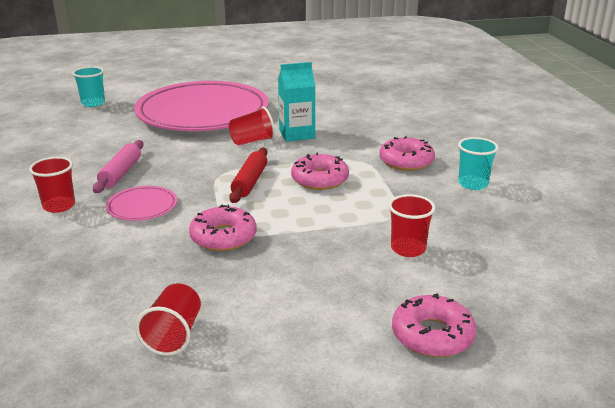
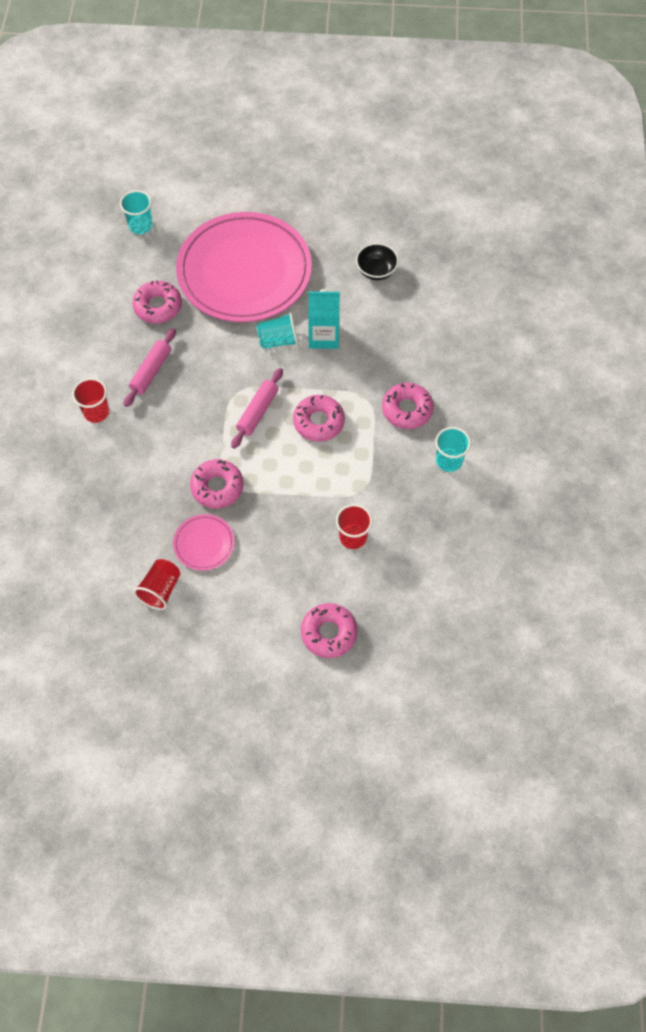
camera: 15 degrees right, 35 degrees up
(120, 138) = (158, 306): none -> pink donut
(142, 207) = (162, 429): pink plate -> pink plate (204, 544)
(249, 182) = (257, 412): red rolling pin -> pink rolling pin
(252, 141) = (278, 340): red cup -> turquoise cup
(326, 100) = (376, 271): none -> black bowl

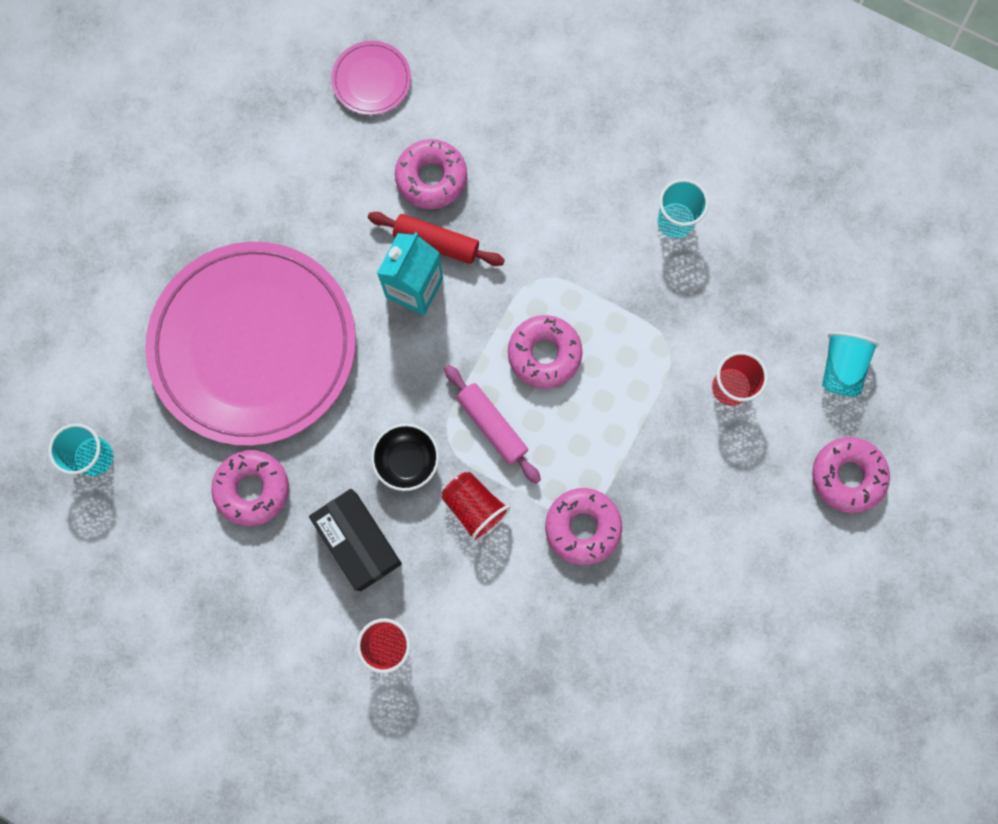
camera: 65 degrees left, 15 degrees up
(151, 371) = (358, 541): pink rolling pin -> black box
(160, 590) = (700, 662): red cup -> red cup (474, 507)
(204, 544) = (658, 578): pink plate -> pink plate (371, 80)
(278, 340) = (391, 350): turquoise cup -> turquoise cup (840, 368)
(359, 336) = (436, 242): none -> red rolling pin
(376, 271) = (343, 172): black bowl -> black bowl (407, 460)
(407, 409) = (578, 236): pink donut -> pink donut (431, 178)

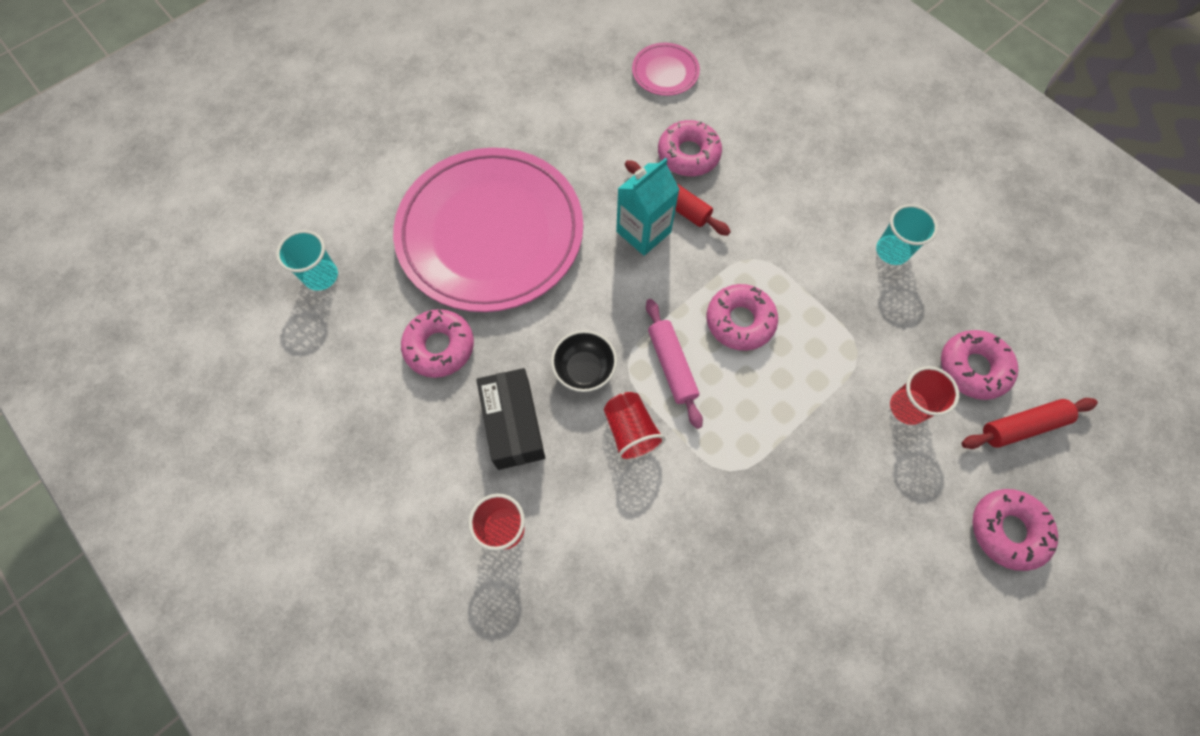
camera: 20 degrees right, 10 degrees down
(582, 527) = (727, 486): pink donut -> pink donut (973, 368)
(840, 368) = (1022, 426): turquoise cup -> red rolling pin

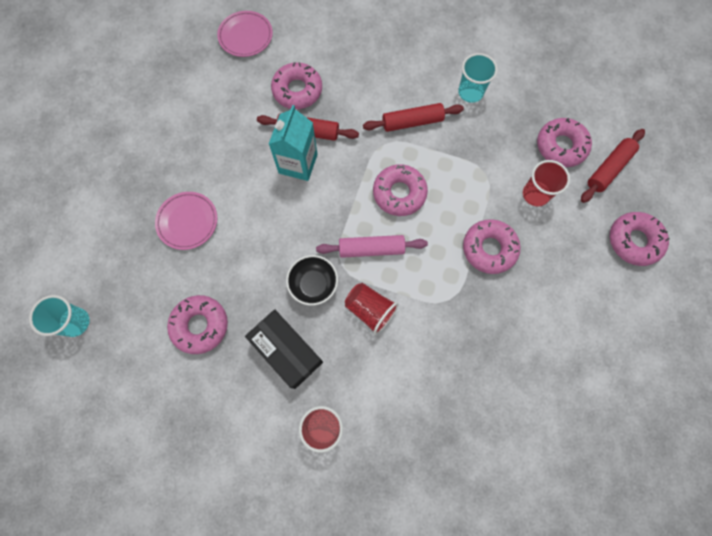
camera: 30 degrees left, 5 degrees up
(490, 233) = (187, 222): pink plate -> pink plate, size x0.40
(671, 366) = (371, 249): pink rolling pin -> pink rolling pin turned 45 degrees counterclockwise
(801, 251) = (412, 122): none -> red rolling pin
(812, 439) = (489, 249): none -> pink donut

